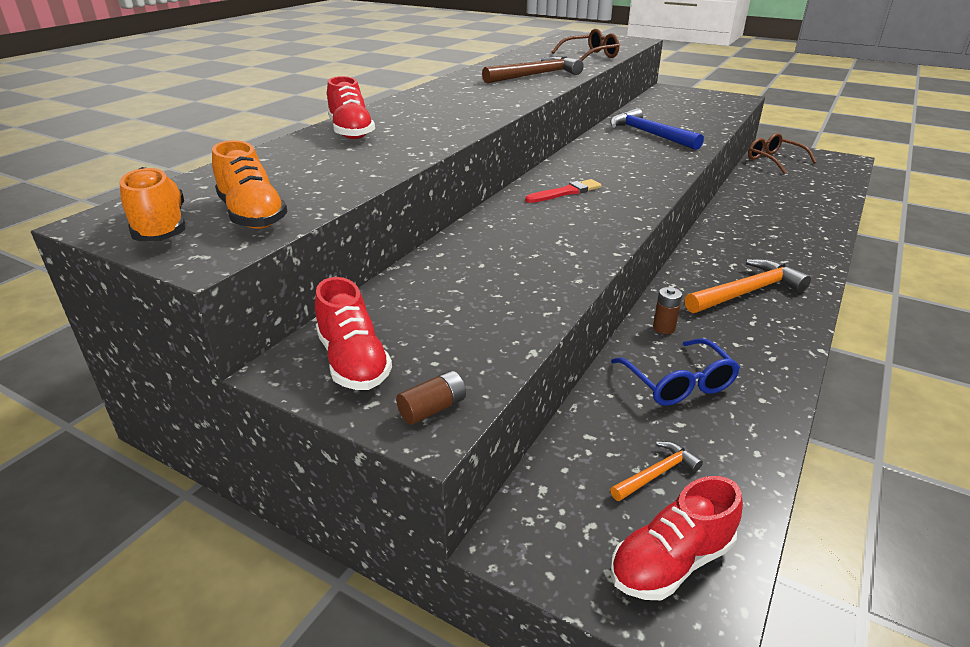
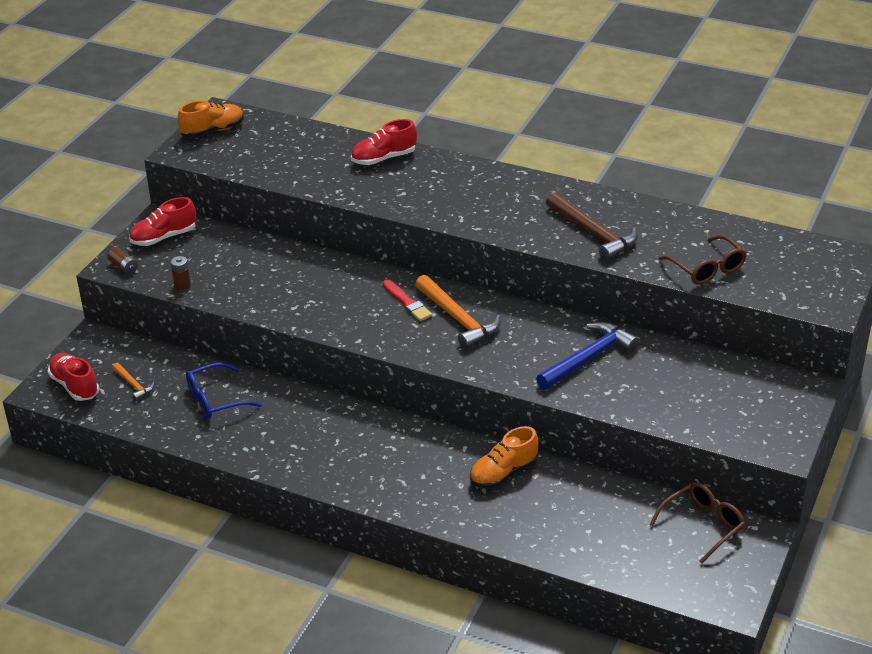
camera: 85 degrees right, 5 degrees up
(252, 215) = (229, 153): orange shoe -> orange shoe (503, 473)
(664, 328) = (283, 398): brown battery -> brown battery (182, 285)
(747, 292) = (341, 449): orange hammer -> orange hammer (458, 319)

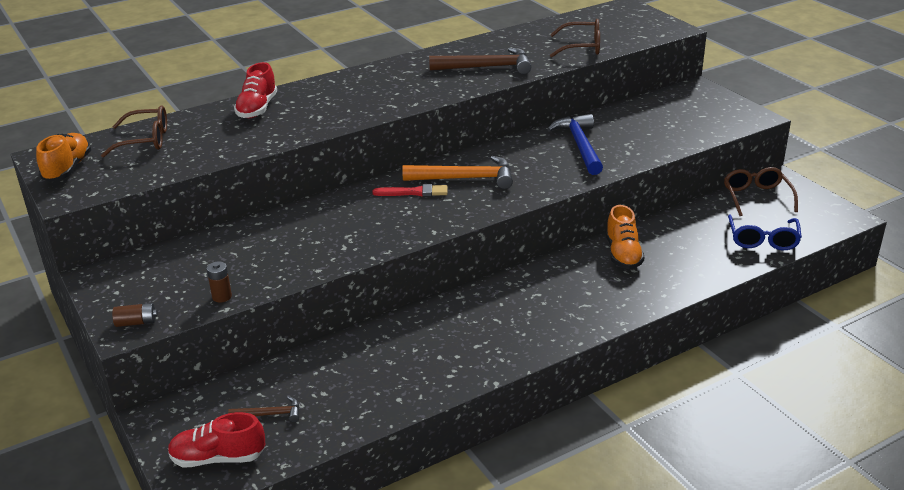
camera: 55 degrees left, 5 degrees down
(133, 385) = (270, 414): orange hammer -> brown hammer
(164, 237) = (128, 282): red shoe -> none
(216, 399) = (359, 368): blue glasses -> blue glasses (762, 239)
(283, 138) = (145, 140): none -> brown glasses

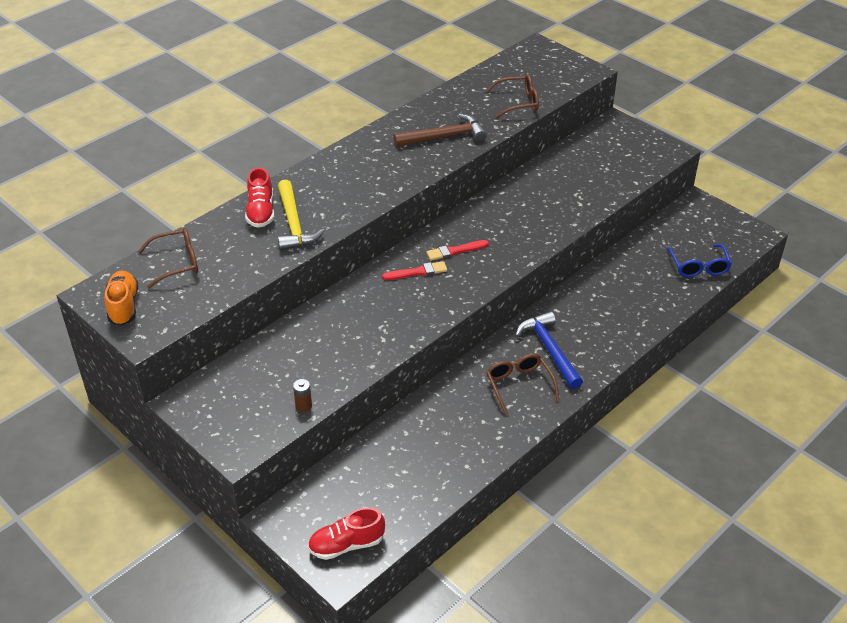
camera: 15 degrees left, 10 degrees up
(136, 322) = (244, 443): brown battery -> none
(270, 414) = (370, 498): brown hammer -> none
(284, 121) = (293, 224): none -> yellow hammer
(465, 178) = (455, 251): orange hammer -> red brush
(580, 145) = (538, 201): blue hammer -> blue hammer (550, 350)
(623, 254) = (593, 298): orange shoe -> none
(757, 197) = (682, 224): brown glasses -> brown glasses (519, 385)

